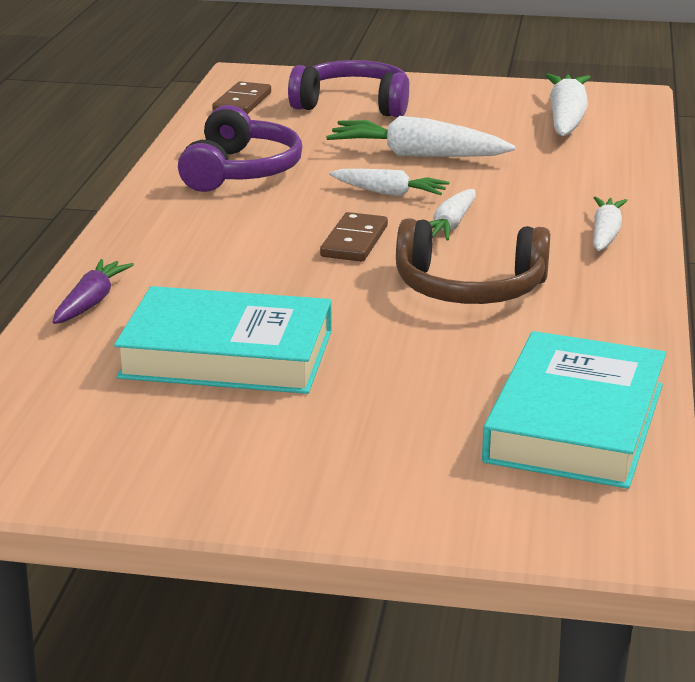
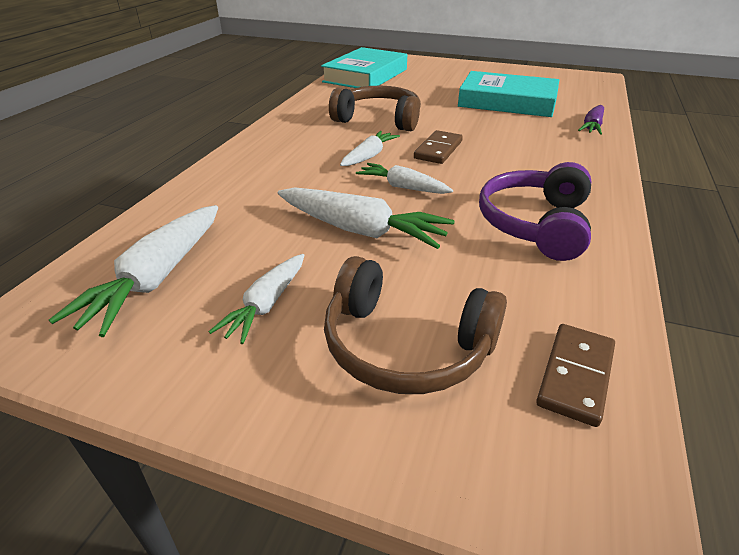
camera: 170 degrees left, 10 degrees up
(353, 105) = (405, 346): purple headphones -> brown headphones
(605, 234) = (271, 143): white carrot -> white carrot (266, 305)

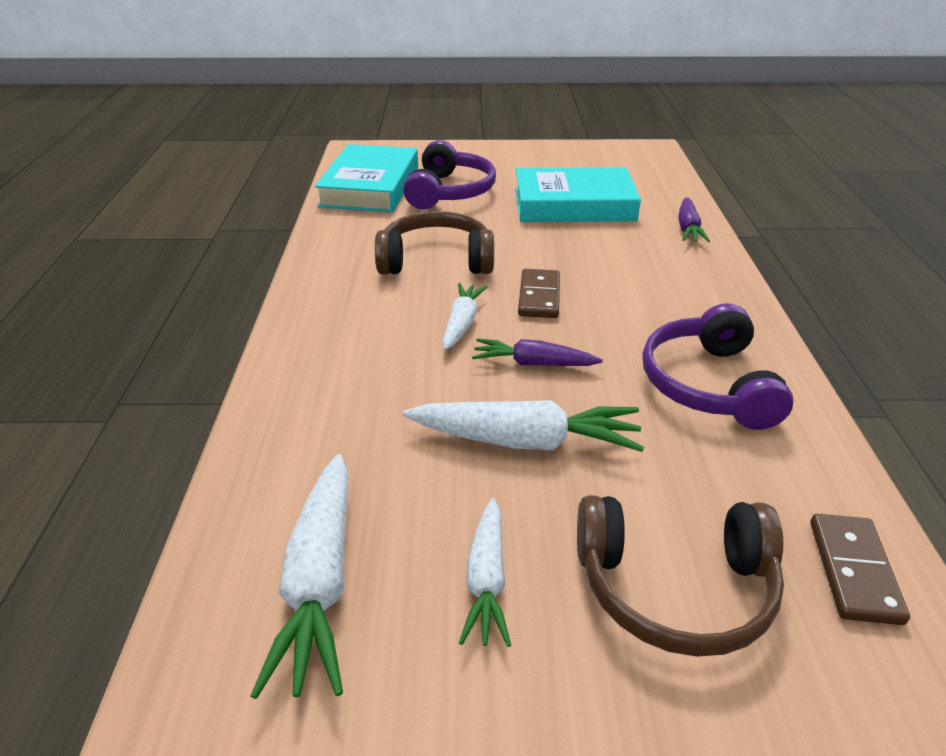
camera: 20 degrees left, 0 degrees up
(403, 187) = (533, 364): white carrot -> purple carrot
(419, 84) = (449, 192): none -> purple headphones

